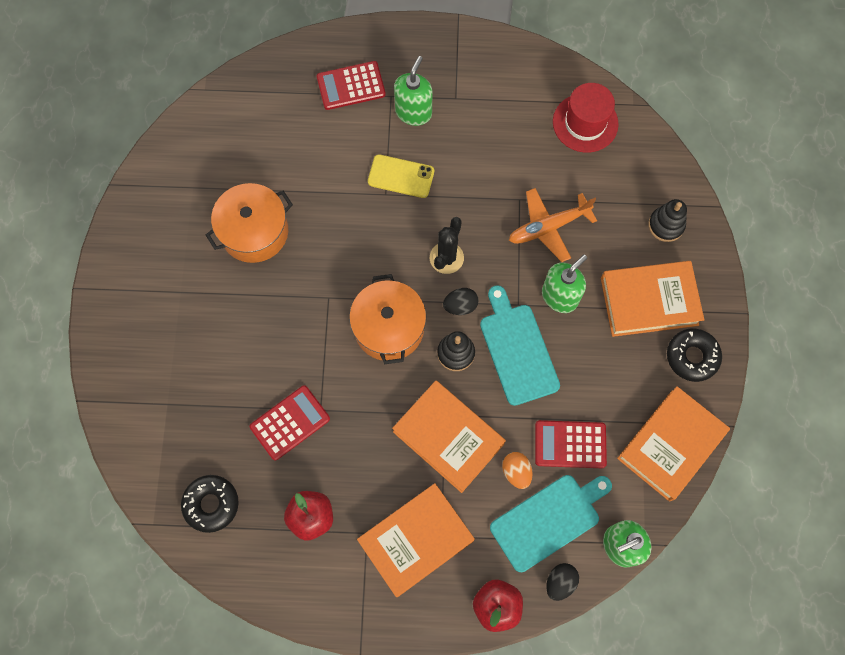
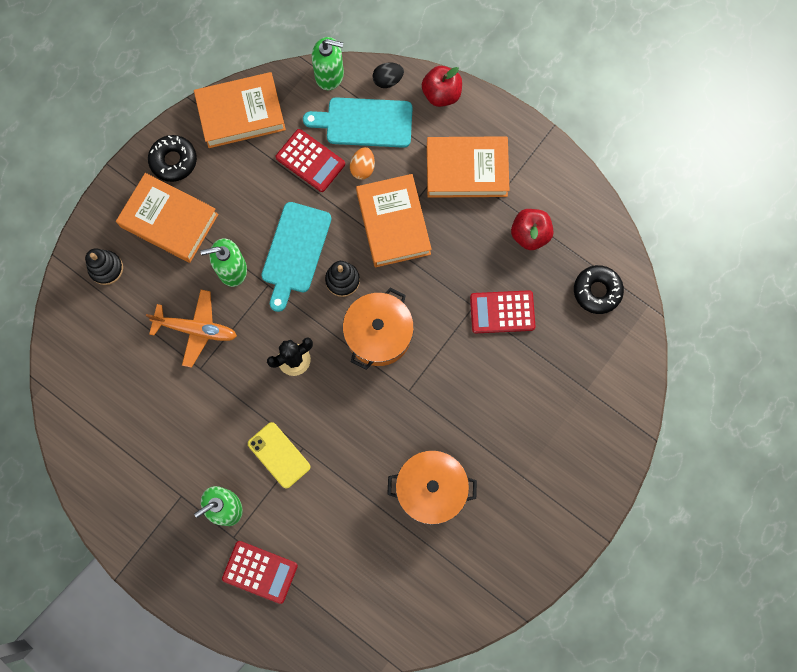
camera: 145 degrees left, 5 degrees up
(460, 306) = (312, 314): black egg -> none
(585, 123) = (94, 397): red hat -> none

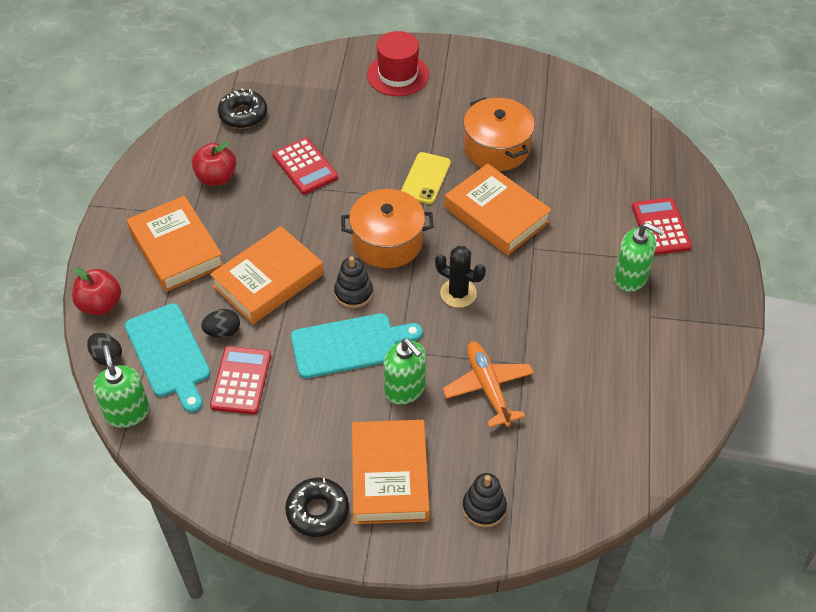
camera: 120 degrees left, 25 degrees down
(241, 113) = (221, 474): orange book -> orange book (496, 215)
(279, 455) = (553, 262): yellow phone -> yellow phone (425, 178)
(363, 168) = (223, 332): orange egg -> black egg
(575, 456) = (398, 75): none -> red hat

